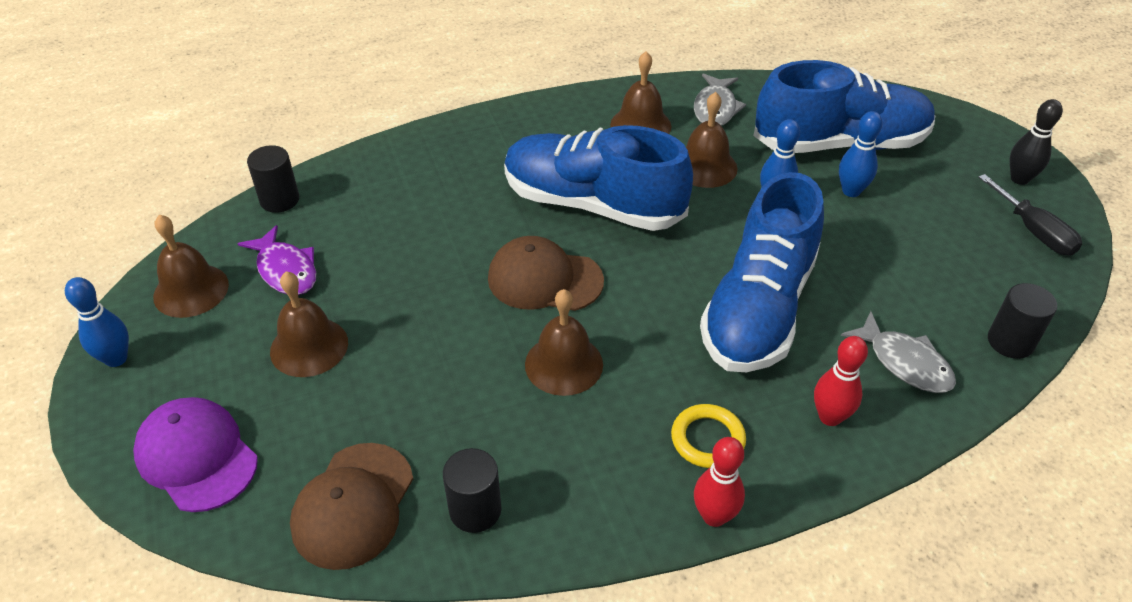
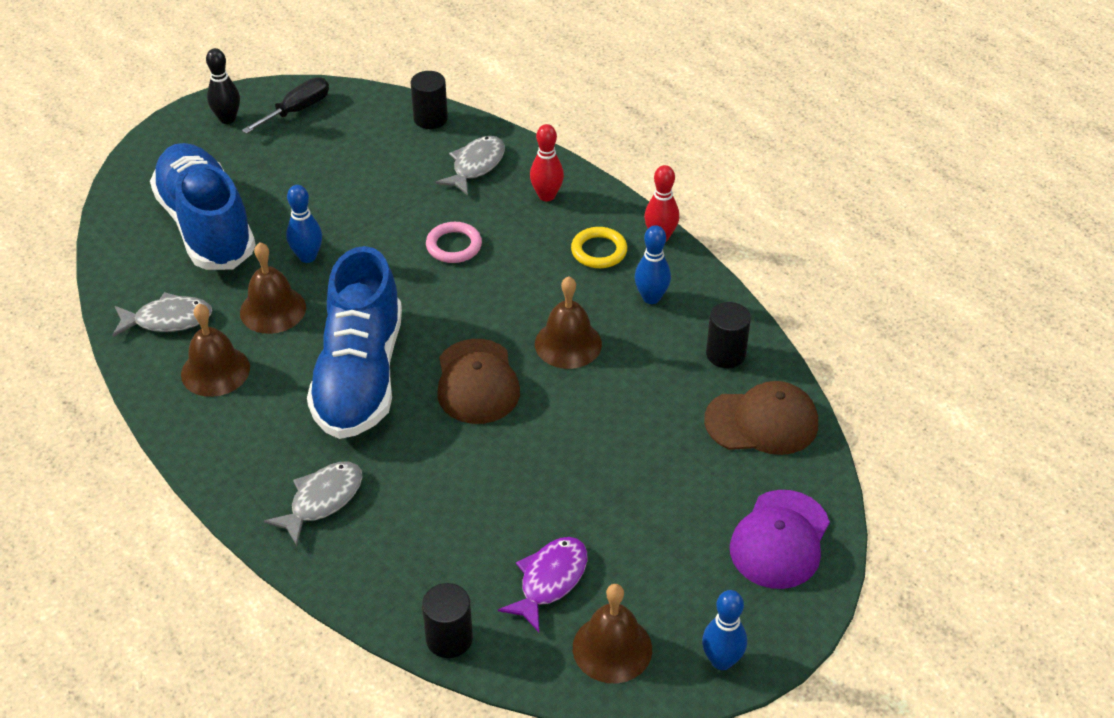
camera: 110 degrees left, 0 degrees up
(309, 347) = (633, 517): brown bell -> none
(462, 159) = (322, 500): none -> grey fish
(758, 309) = (454, 246): blue shoe -> pink ring
(851, 191) = (278, 211): blue bowling pin -> blue bowling pin (651, 298)

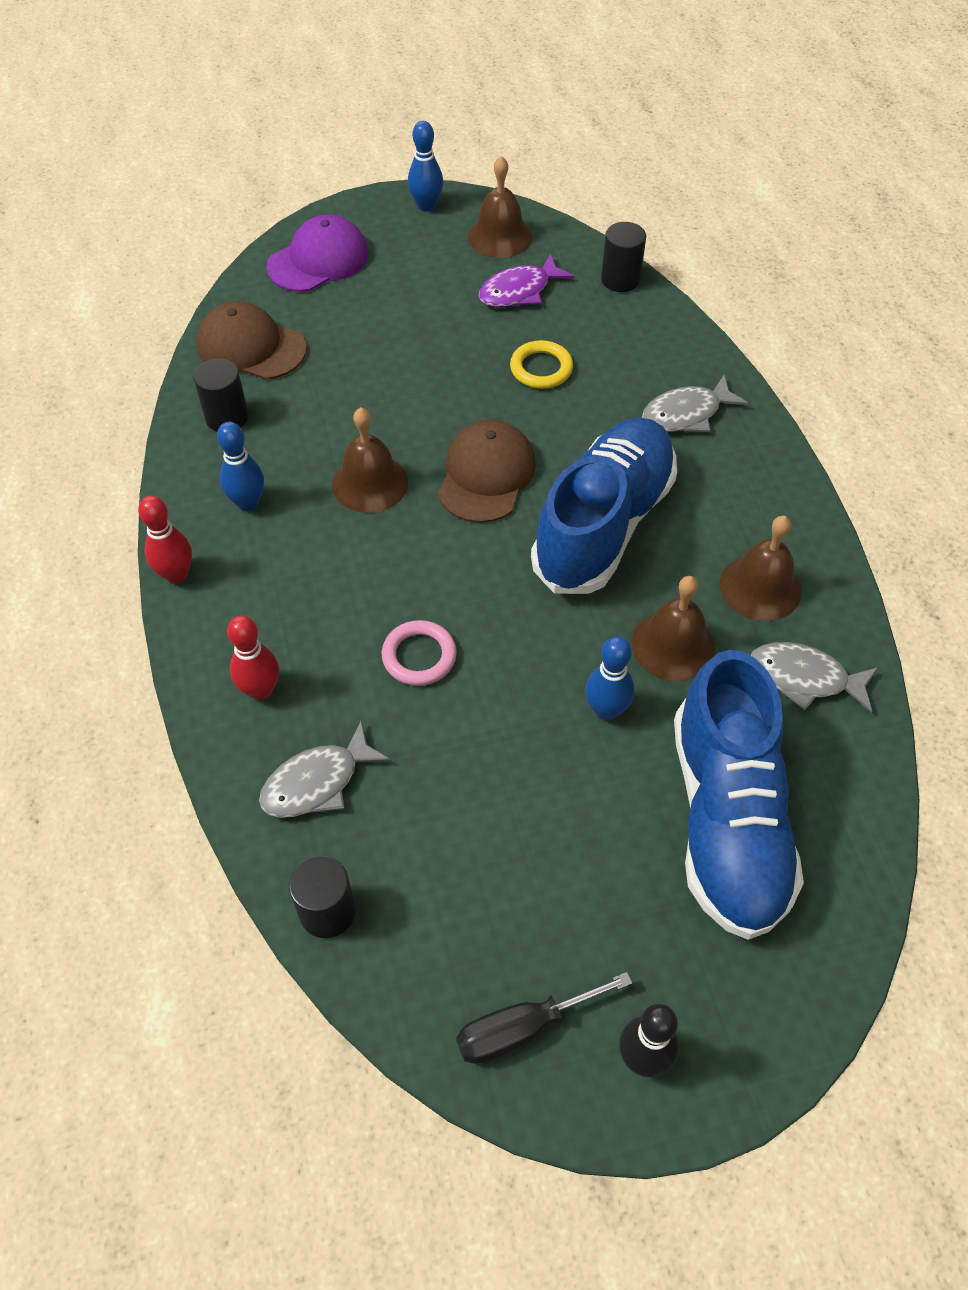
camera: 155 degrees left, 10 degrees up
(599, 251) = (258, 582): yellow ring -> yellow ring (541, 368)

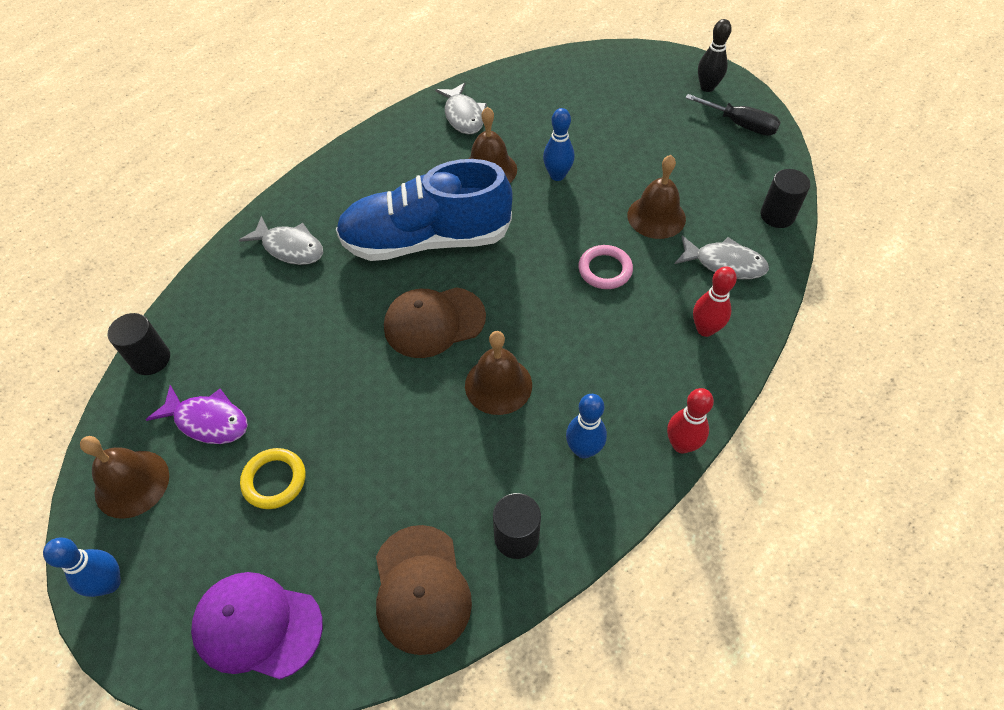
camera: 125 degrees left, 0 degrees up
(541, 368) = (298, 352): yellow ring -> yellow ring (274, 480)
(726, 819) = (573, 109): blue shoe -> none
(760, 587) = (416, 154): brown bell -> brown bell (656, 216)

